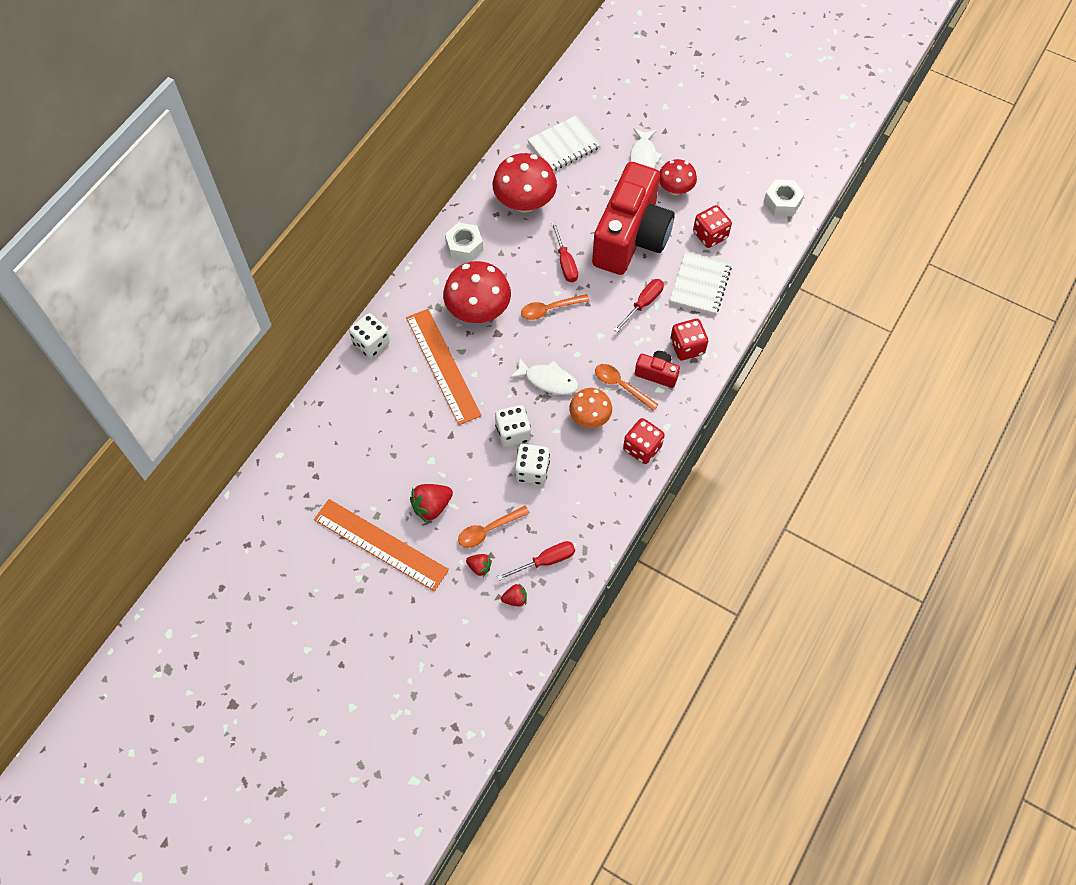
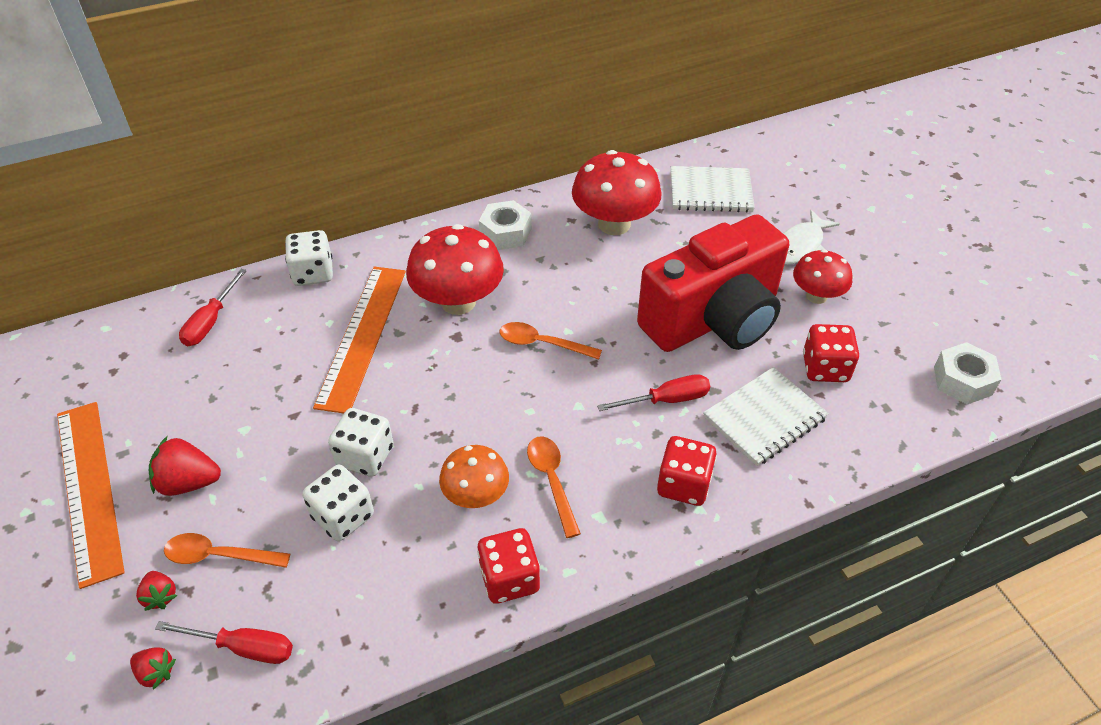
camera: 35 degrees right, 15 degrees down
(548, 380) = (465, 420): white fish -> none
(565, 262) = (607, 304): red screwdriver -> red screwdriver (211, 321)
(657, 373) = (613, 494): red camera -> none

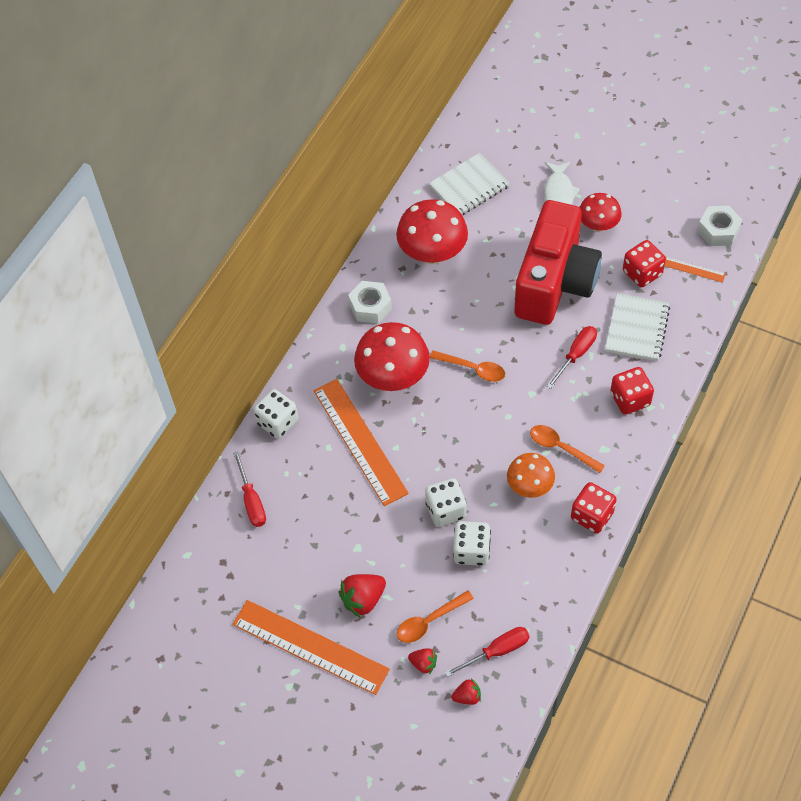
camera: 35 degrees left, 10 degrees up
(542, 344) = (472, 369): orange spoon -> orange spoon turned 135 degrees counterclockwise
(893, 401) = (693, 269): none -> orange ruler

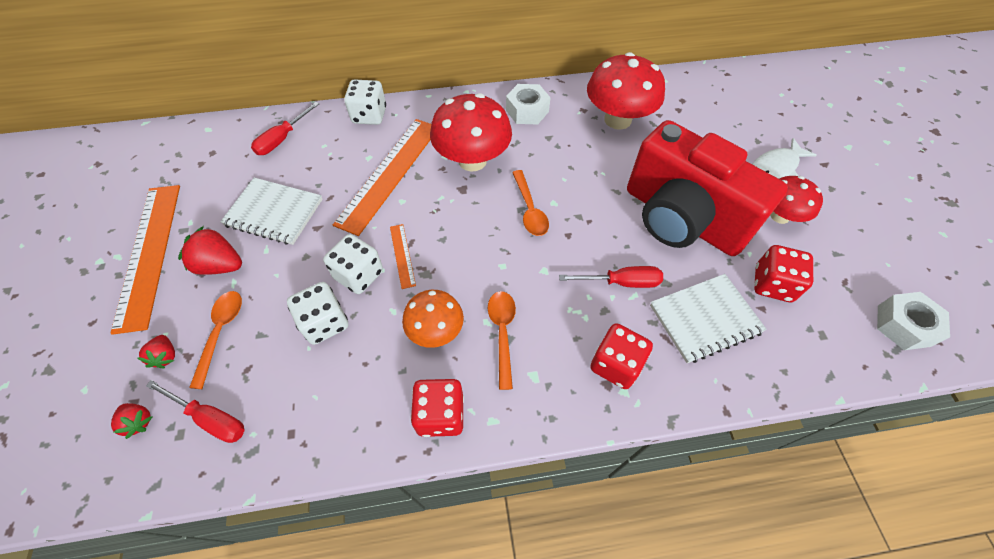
camera: 50 degrees right, 0 degrees up
(429, 621) = (221, 333): orange spoon -> orange spoon turned 75 degrees clockwise
(469, 186) = (707, 107): white notebook -> white notebook (274, 212)
(555, 282) = (682, 218): red camera -> red camera turned 60 degrees clockwise
(693, 269) = (831, 330): orange ruler -> orange ruler (402, 255)

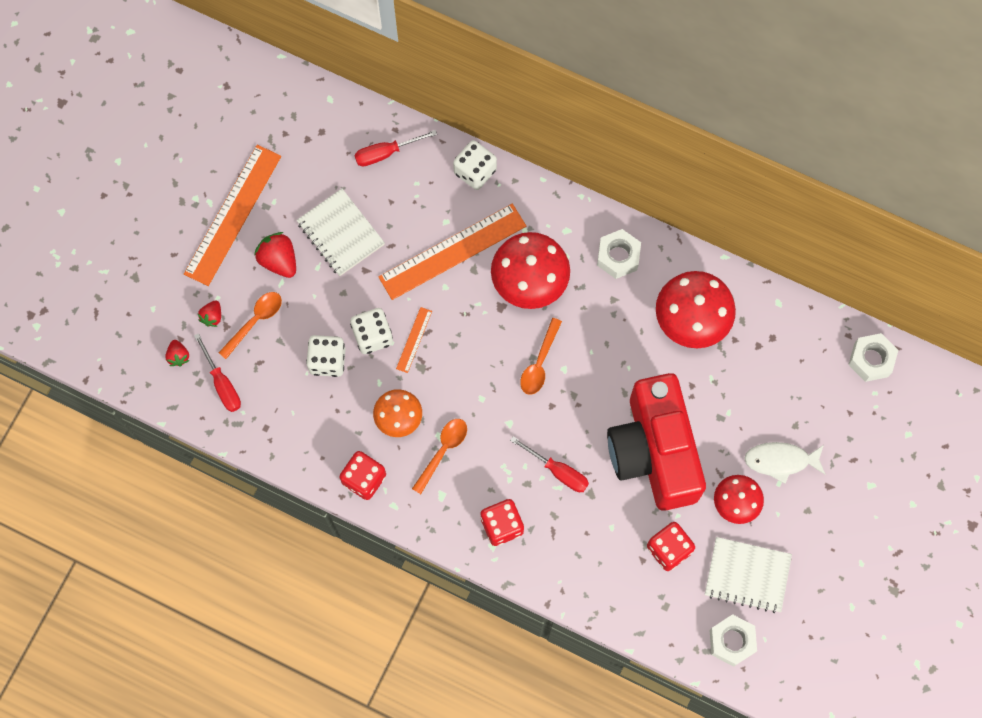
camera: 35 degrees right, 15 degrees up
(705, 319) = (593, 538): white notebook -> white notebook (747, 575)
(757, 78) = (871, 360): none -> white nut

